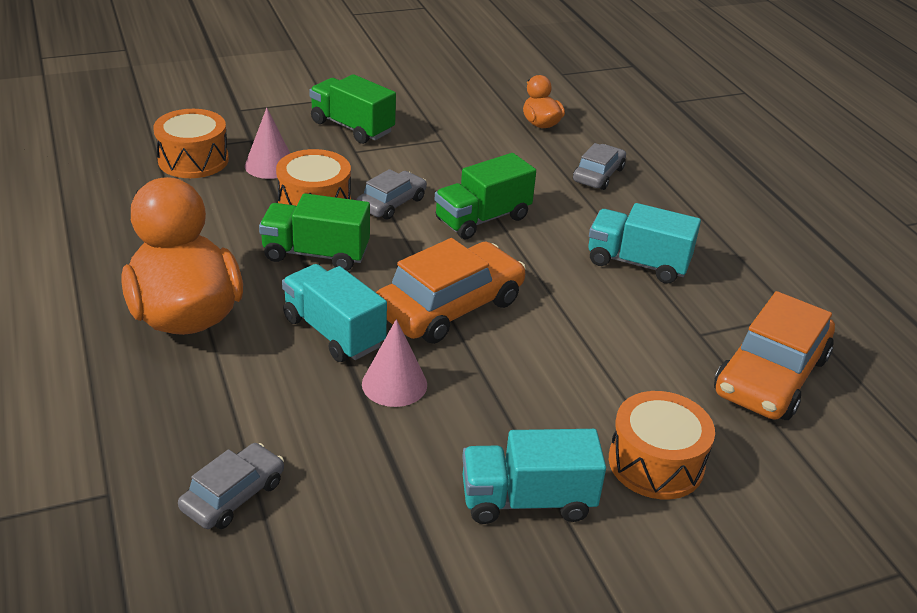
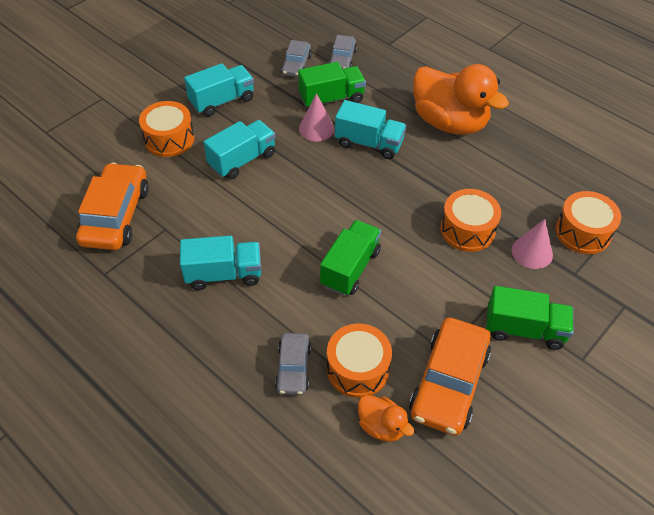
camera: 155 degrees right, 15 degrees up
(316, 254) = (426, 189): green truck -> green truck (331, 99)
(391, 203) = (420, 254): grey car -> grey car (296, 65)
(450, 307) = (321, 185): orange car -> orange car (449, 383)
(535, 156) = (358, 369): none -> orange drum
(545, 381) = (242, 160): none -> turquoise truck

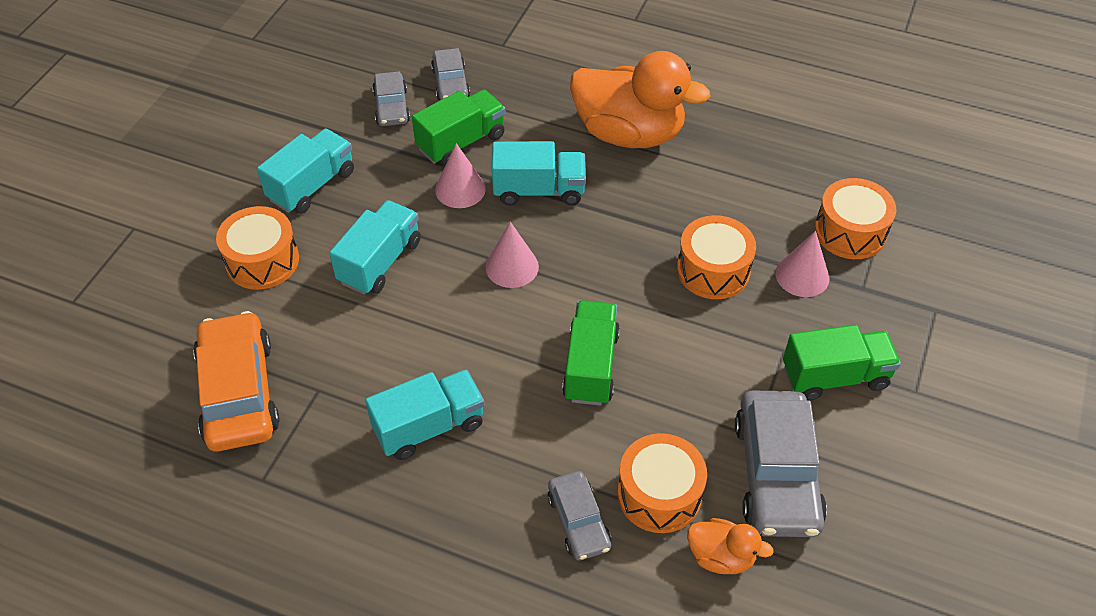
camera: 20 degrees left, 0 degrees up
(327, 187) = (512, 267): none -> pink cone
(449, 383) = (776, 473): orange car -> grey car

